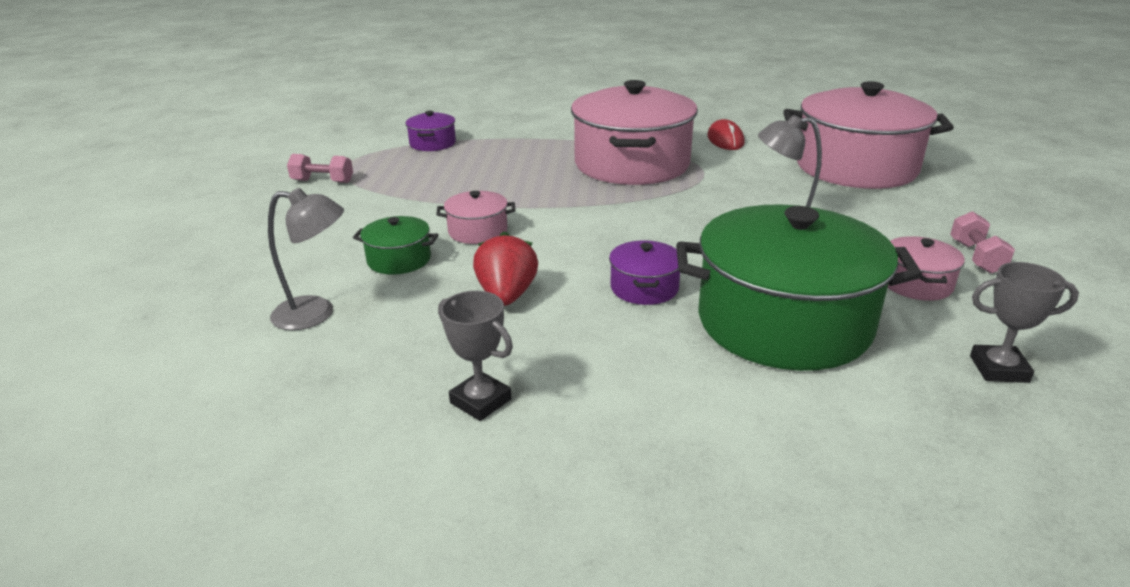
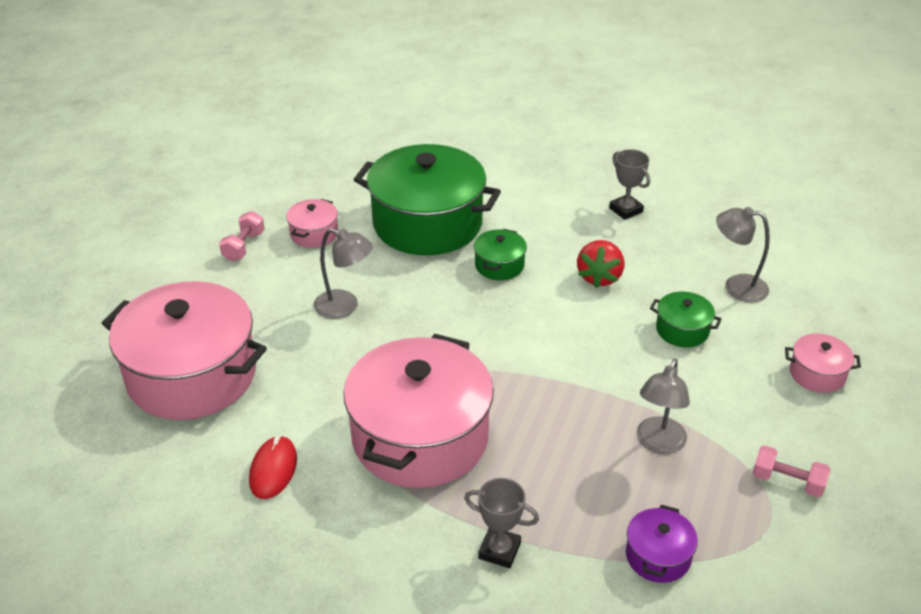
camera: 165 degrees left, 10 degrees up
(431, 185) = (658, 444): none -> grey lamp
(478, 231) = (613, 353): pink pot -> pink pot (817, 374)
(644, 288) = (499, 265): purple pot -> green pot
(998, 369) = (339, 178): grey trophy -> grey trophy (499, 550)

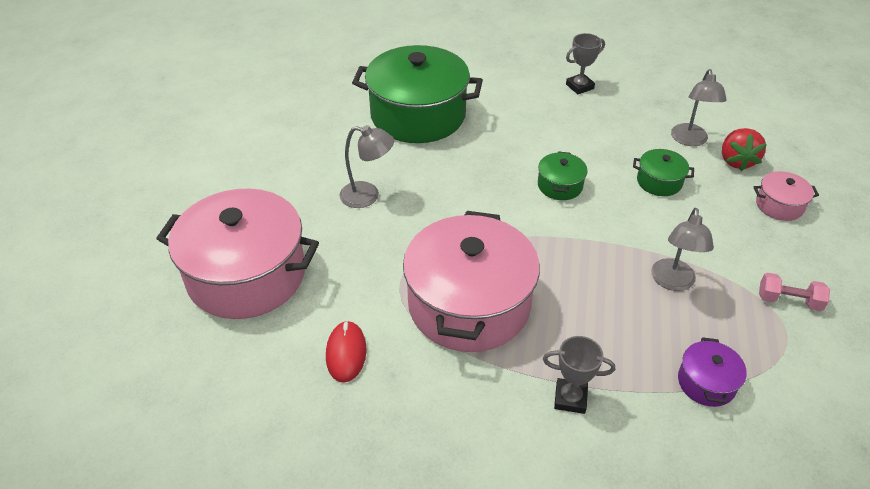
camera: 10 degrees left, 5 degrees up
(243, 246) = (262, 152): pink dumbbell -> none
(314, 234) = (322, 135): pink pot -> none
(499, 265) = (490, 144): green pot -> green pot (560, 185)
(599, 277) = (576, 145): red strawberry -> red strawberry (736, 161)
(626, 210) = (579, 86): grey trophy -> grey trophy turned 75 degrees counterclockwise
(736, 287) = (690, 140): grey lamp -> grey lamp turned 90 degrees counterclockwise

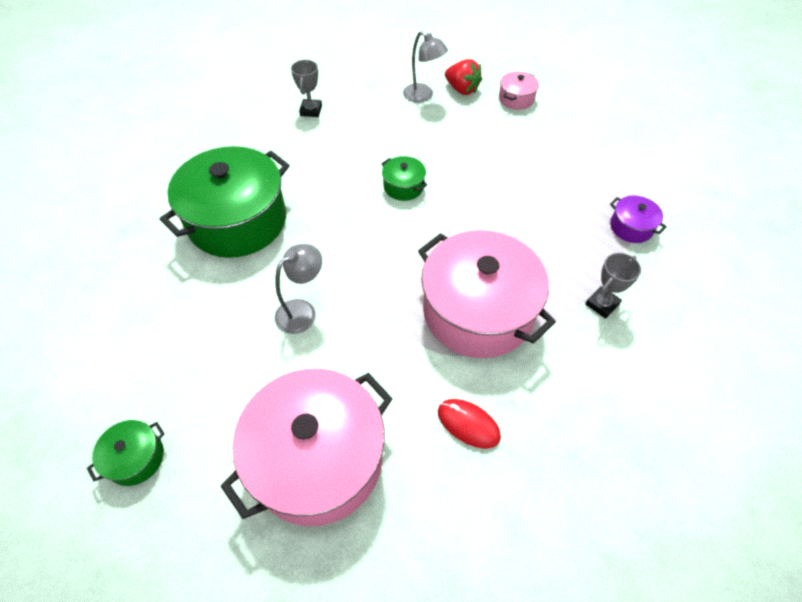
camera: 55 degrees left, 10 degrees up
(659, 182) = (447, 135): green pot -> green pot (136, 458)
(672, 282) = (541, 189): grey lamp -> none
(788, 300) = (594, 148): pink dumbbell -> none

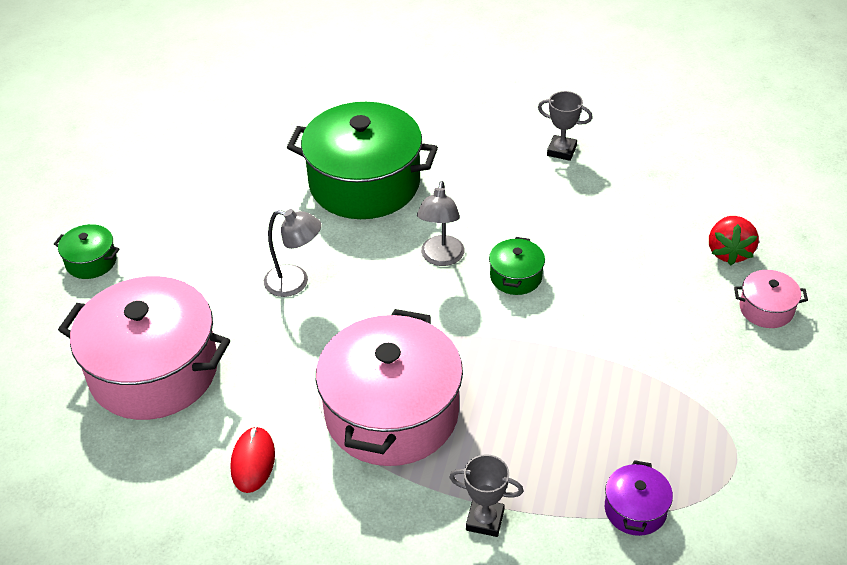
camera: 60 degrees right, 10 degrees down
(311, 110) = (561, 151): grey trophy -> grey trophy turned 45 degrees clockwise
(423, 96) = (679, 224): grey lamp -> grey lamp (441, 258)

